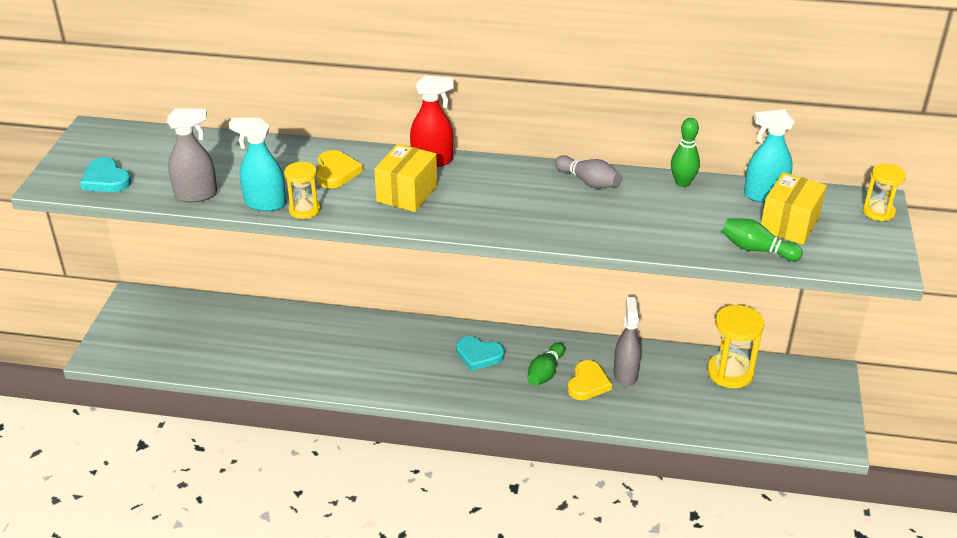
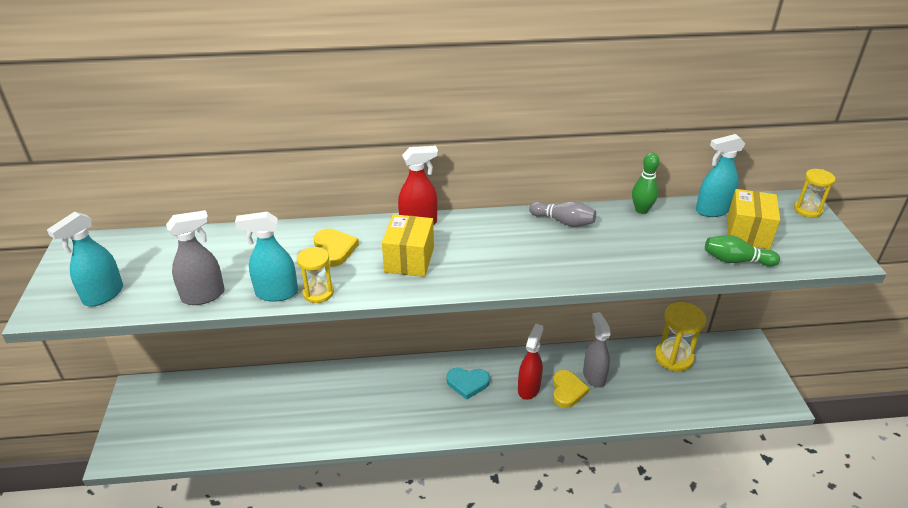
camera: 15 degrees left, 0 degrees up
(106, 179) = (103, 295): turquoise heart -> turquoise spray bottle
(545, 373) = (529, 388): green bowling pin -> red spray bottle

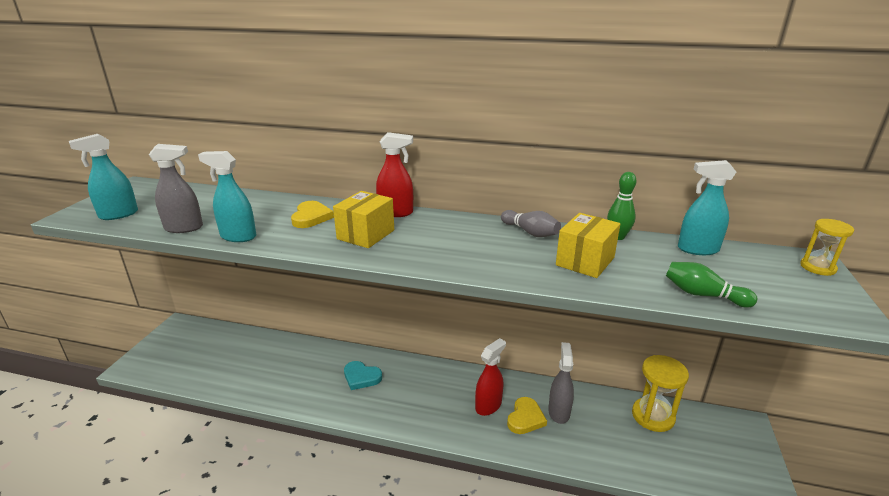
camera: 20 degrees right, 10 degrees down
(318, 293) = (270, 242): yellow hourglass -> none
(467, 383) = (434, 386): turquoise heart -> turquoise heart (361, 377)
(747, 233) = (730, 274): yellow box -> yellow box (585, 261)

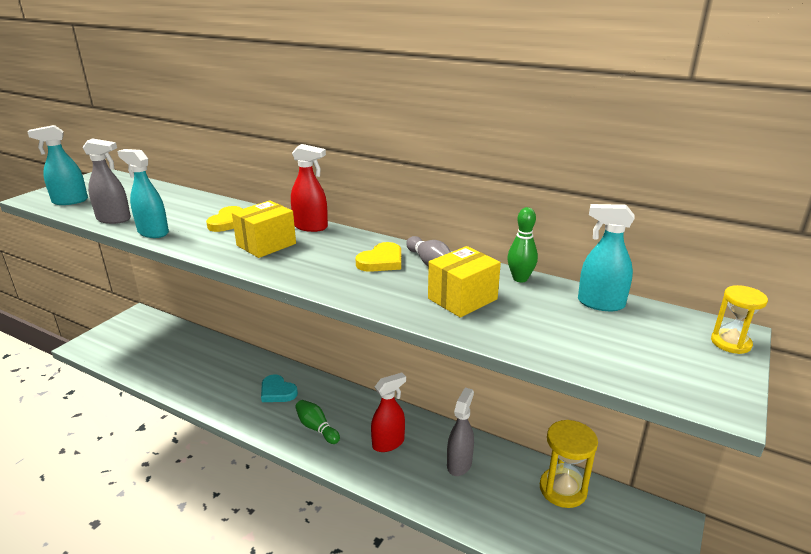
camera: 15 degrees right, 0 degrees up
(525, 418) = (420, 463): yellow heart -> yellow heart (381, 261)
(703, 295) = (562, 351): green bowling pin -> green bowling pin (317, 428)

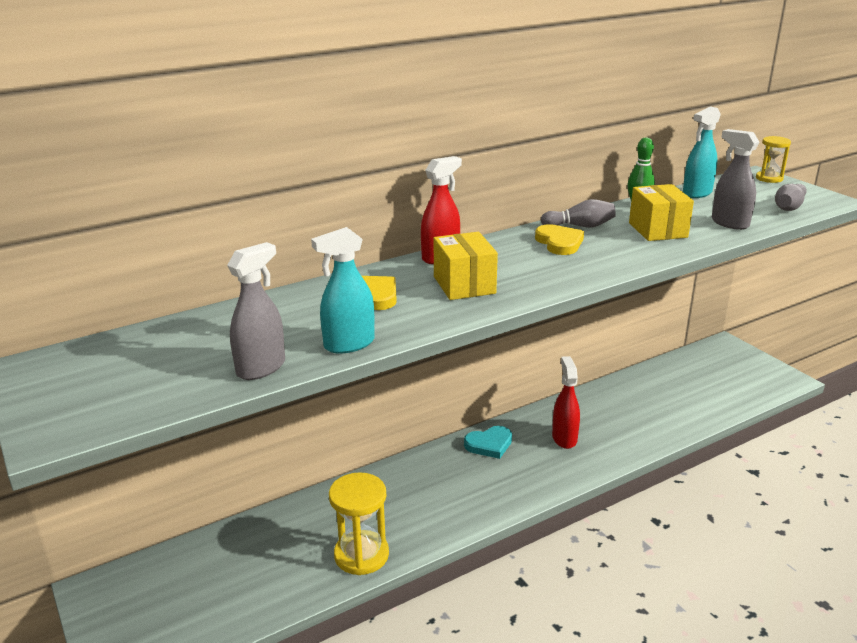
camera: 60 degrees left, 0 degrees up
(70, 201) = (123, 400): turquoise spray bottle -> none
(277, 392) = (424, 489): turquoise heart -> turquoise heart (489, 444)
(317, 428) = (510, 476): green bowling pin -> none
(459, 464) = (616, 409): grey spray bottle -> grey spray bottle (729, 223)
(563, 489) = (673, 373): yellow hourglass -> yellow hourglass (361, 555)
(642, 369) = (789, 207): none -> grey bowling pin

